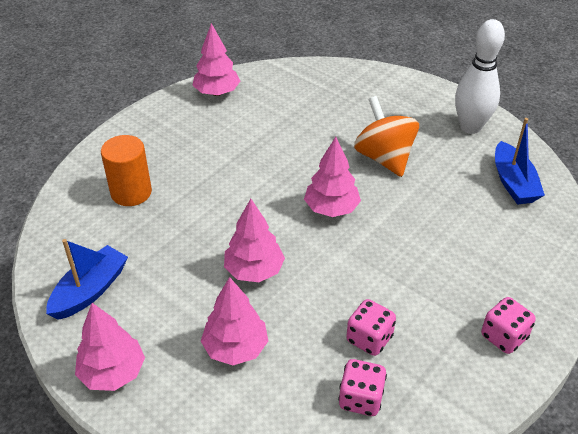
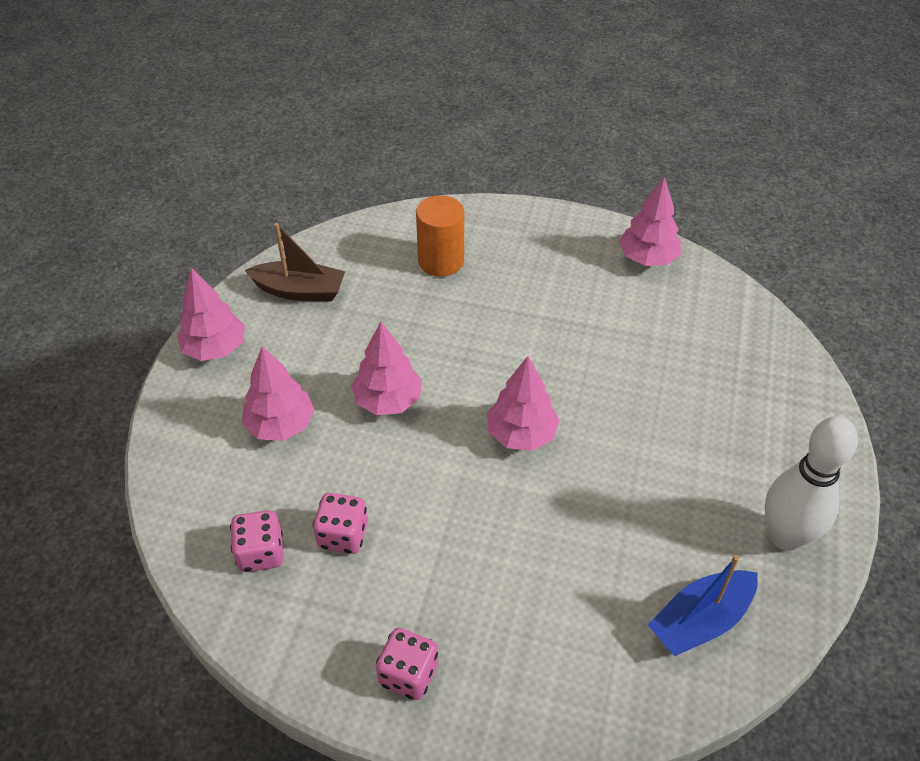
camera: 65 degrees right, 5 degrees up
(90, 291) = (299, 291): blue boat -> brown boat
(384, 158) = (647, 457): orange spinning top -> none

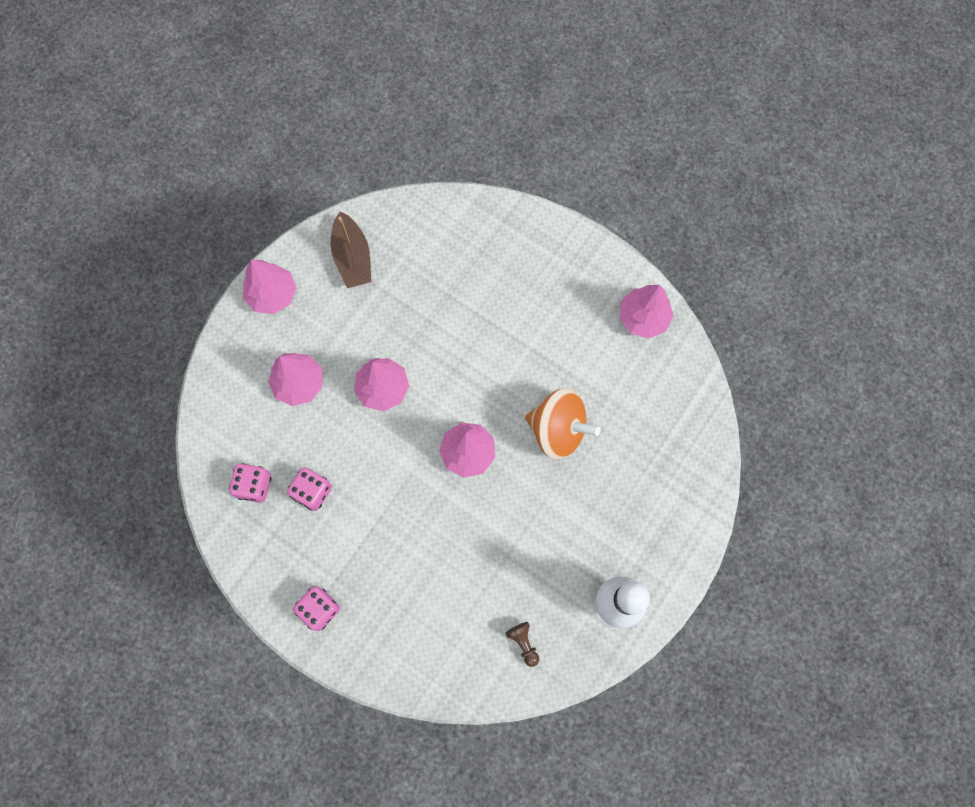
camera: 20 degrees right, 25 degrees up
(299, 291) = (352, 258): brown boat -> brown boat turned 45 degrees clockwise
(441, 261) = (474, 264): orange cylinder -> none
(614, 381) = (558, 430): none -> orange spinning top
(700, 620) = (523, 643): blue boat -> brown pawn

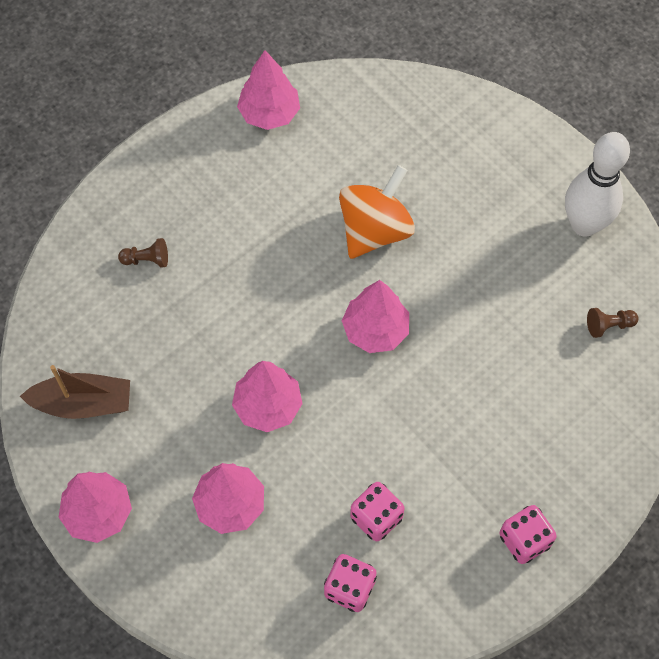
camera: 75 degrees left, 10 degrees down
(481, 265) = (147, 260): none -> brown pawn

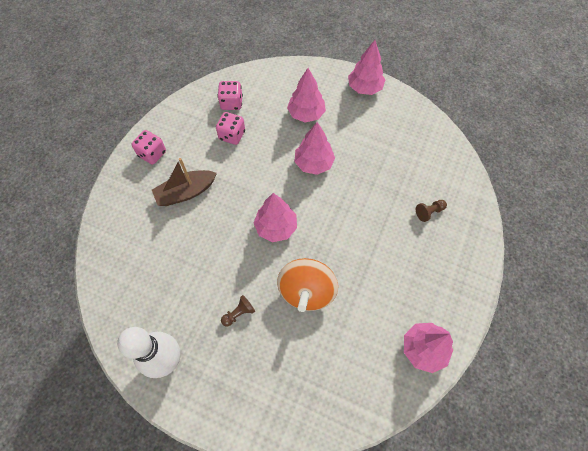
camera: 155 degrees right, 0 degrees up
(83, 403) = (406, 128): brown boat -> brown boat (186, 192)
(609, 325) = (133, 291): brown pawn -> brown pawn (239, 313)

